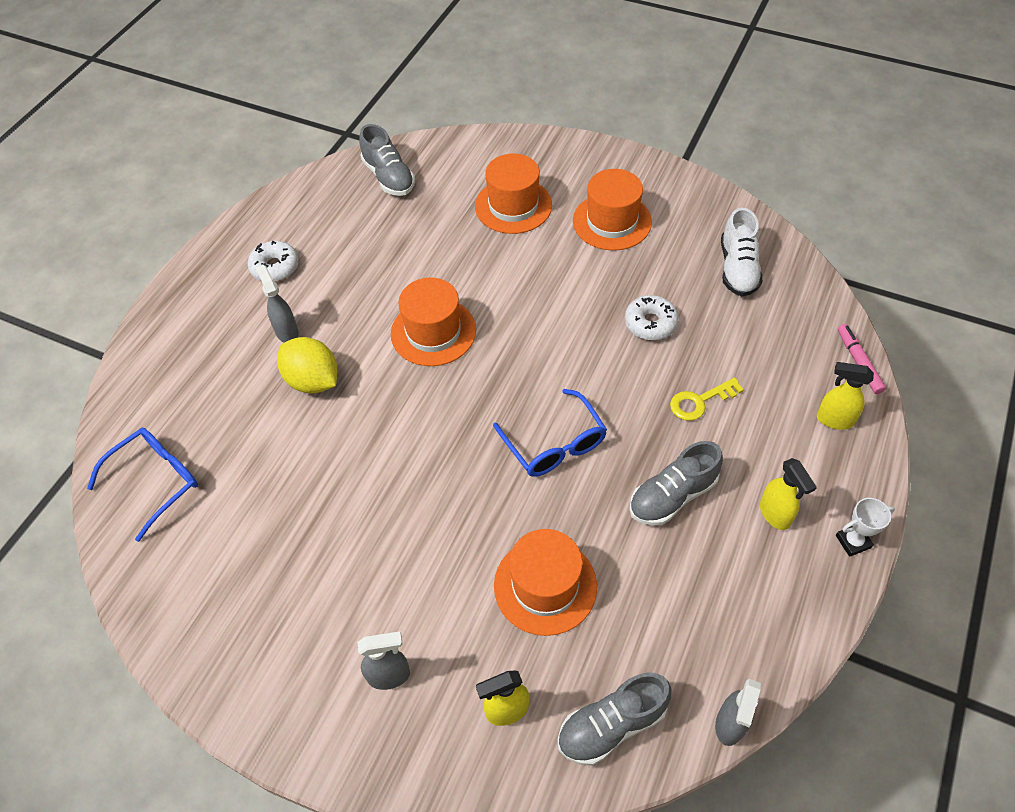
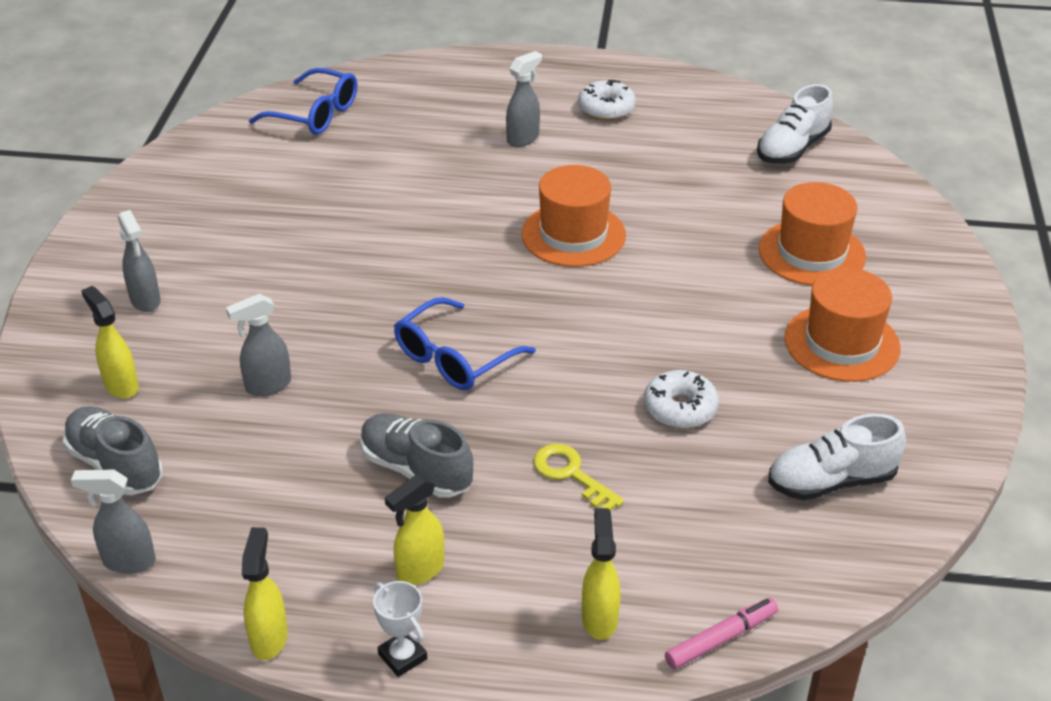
camera: 70 degrees right, 15 degrees down
(313, 381) = (468, 171): yellow lemon -> none
(389, 177) = (792, 149): grey shoe -> white shoe
(545, 585) = (267, 386): orange hat -> grey spray bottle
(825, 627) = (269, 638): none -> yellow spray bottle

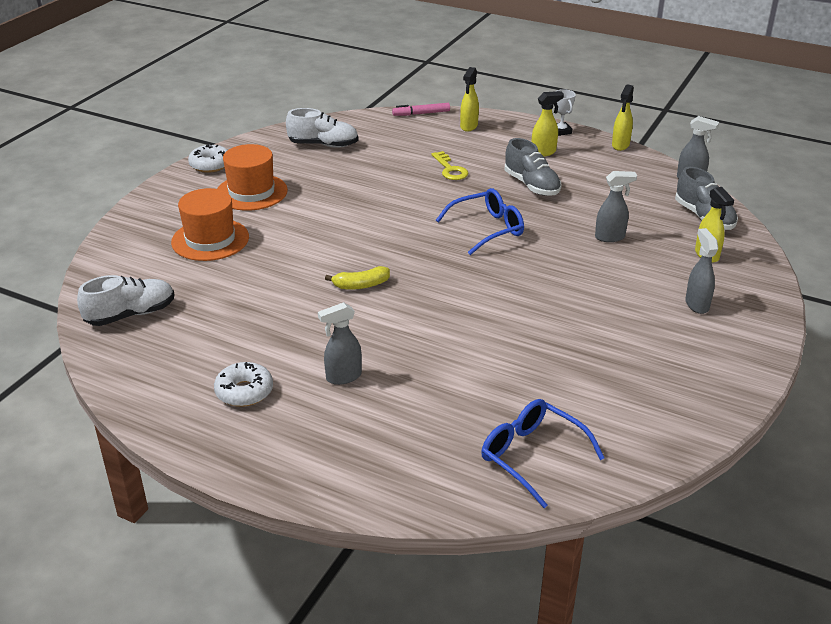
camera: 160 degrees left, 5 degrees down
(573, 235) = (361, 285): orange hat -> yellow banana
(680, 408) = (372, 183): white donut -> white donut (210, 165)

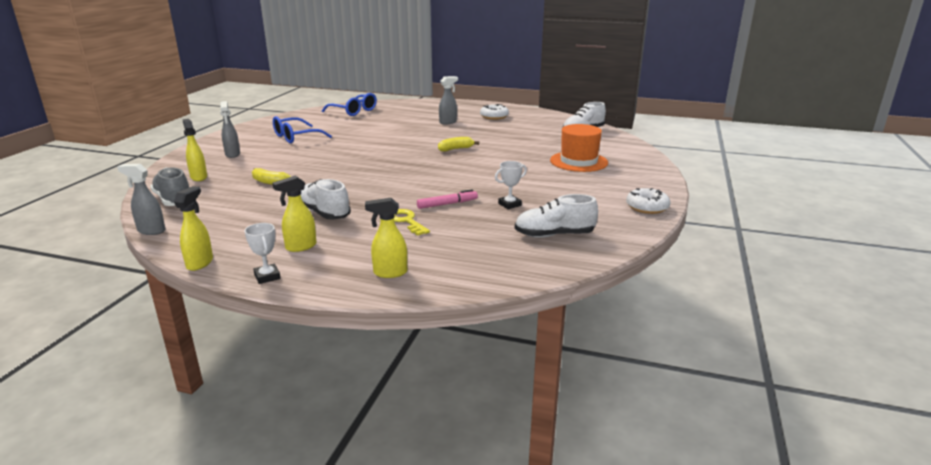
camera: 170 degrees right, 10 degrees down
(251, 192) = (582, 190): orange hat -> none
(342, 180) = (509, 204): none -> white trophy
(421, 113) = (457, 287): pink marker -> pink marker (447, 204)
(468, 126) = (389, 273): yellow spray bottle -> yellow spray bottle turned 105 degrees counterclockwise
(487, 229) = (370, 180): blue glasses -> blue glasses (296, 137)
(531, 185) = (324, 213): grey shoe -> white shoe
(610, 237) = (269, 182): grey spray bottle -> yellow banana

